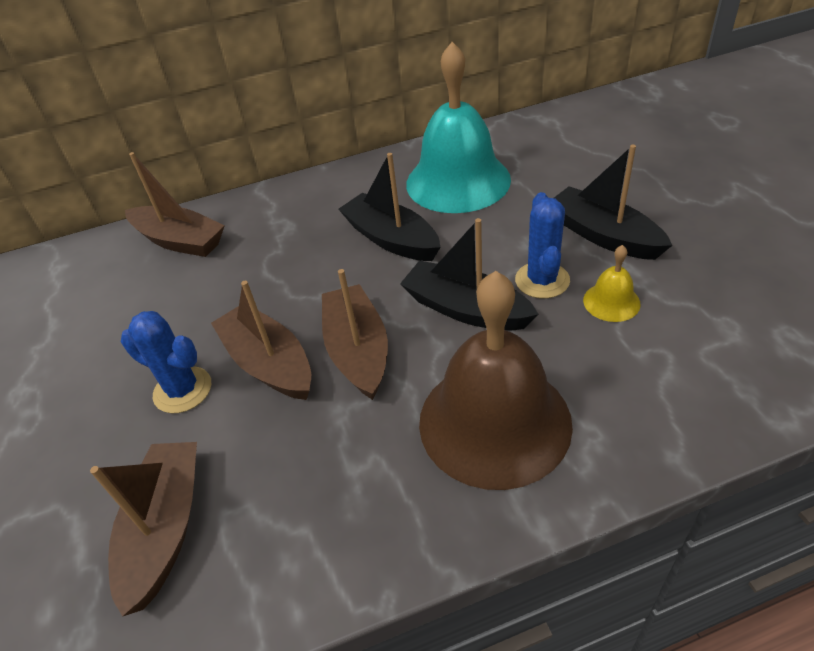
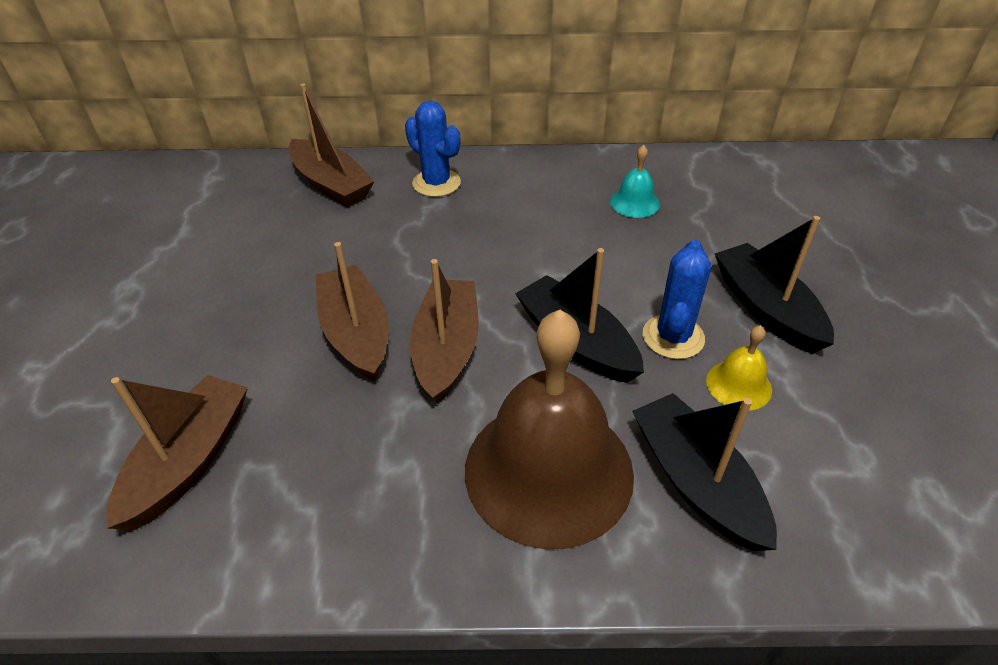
camera: 15 degrees right, 0 degrees up
(182, 390) = (266, 332): blue cactus -> blue cactus (436, 183)
(391, 239) = (535, 244): black boat -> black boat (697, 482)
(458, 181) = (634, 202): turquoise bell -> turquoise bell, size x0.42

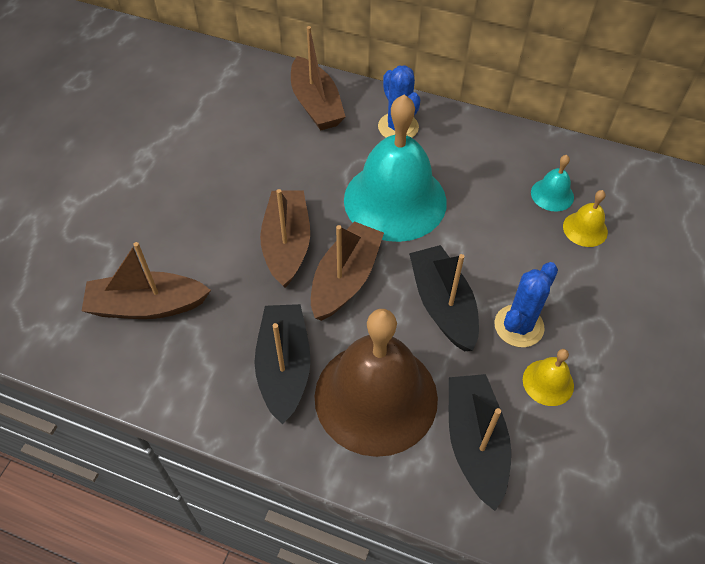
camera: 20 degrees right, 10 degrees up
(189, 461) = (147, 306): brown boat -> brown boat turned 135 degrees counterclockwise
(467, 252) = (395, 200): none -> turquoise bell
(686, 224) = (585, 229): none -> yellow bell
(766, 309) = (608, 327): black boat -> black boat (284, 367)

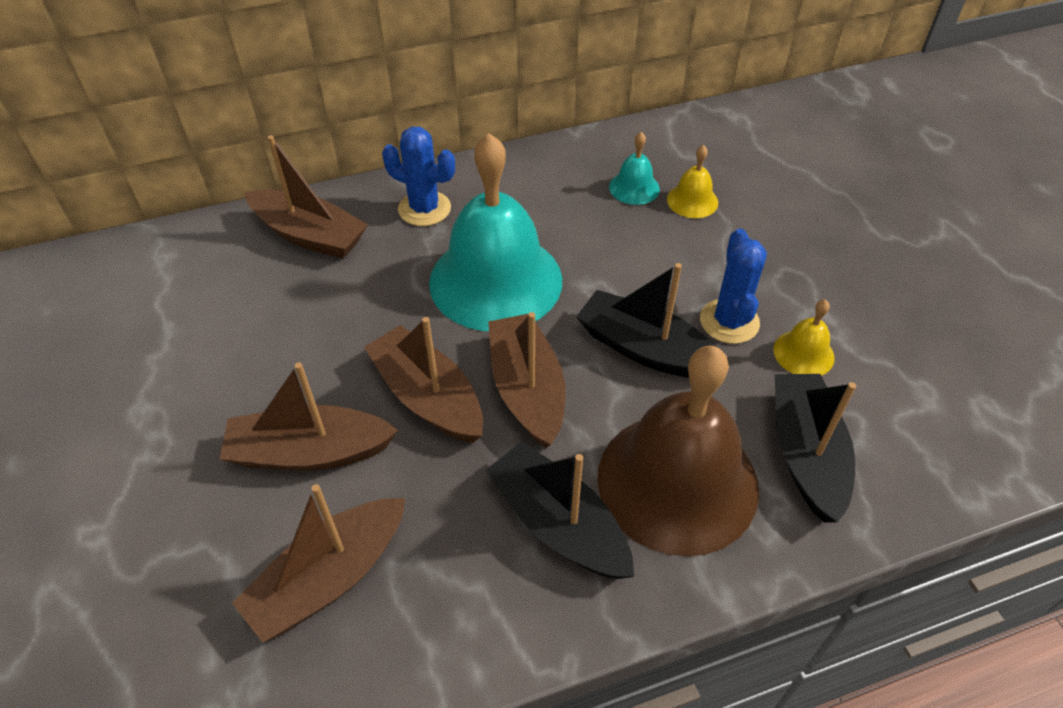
camera: 40 degrees left, 5 degrees down
(199, 232) = (310, 452): none -> brown boat
(475, 443) = (806, 454): black boat -> black boat turned 45 degrees clockwise

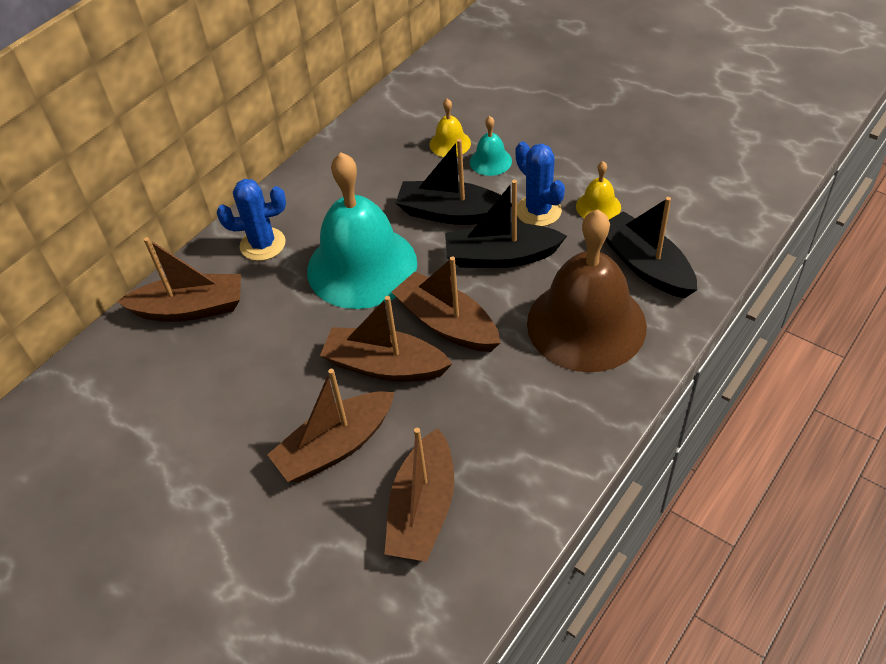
camera: 30 degrees left, 0 degrees up
(558, 524) = (537, 390): black boat -> black boat (451, 213)
(634, 187) = (403, 154): turquoise bell -> turquoise bell (490, 161)

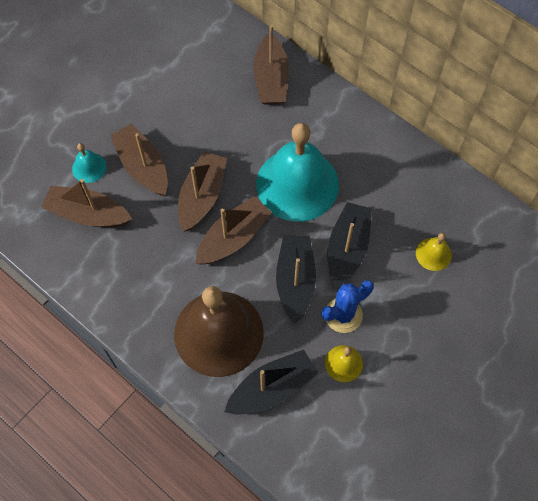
camera: 90 degrees right, 15 degrees up
(262, 244) = (328, 119): blue cactus -> none
(490, 161) = (408, 284): turquoise bell -> turquoise bell (89, 167)

